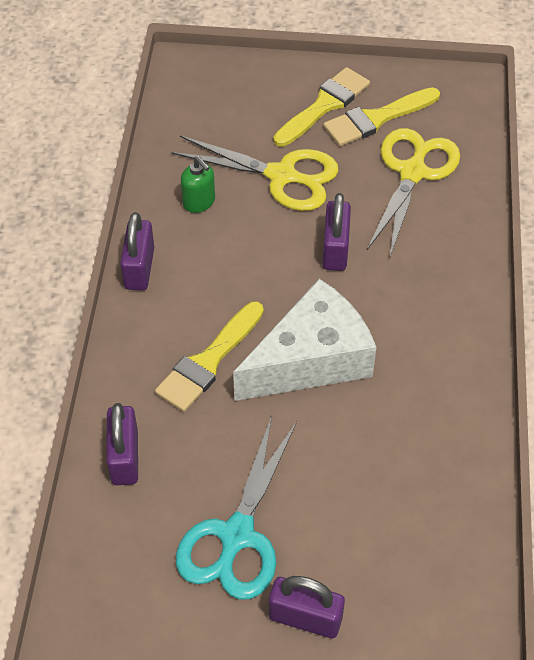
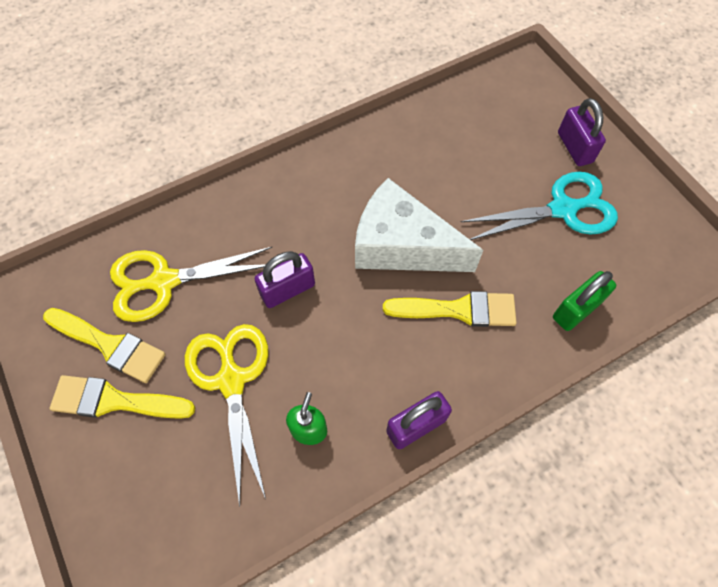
camera: 125 degrees left, 10 degrees up
(124, 457) = (576, 309): purple padlock -> green padlock

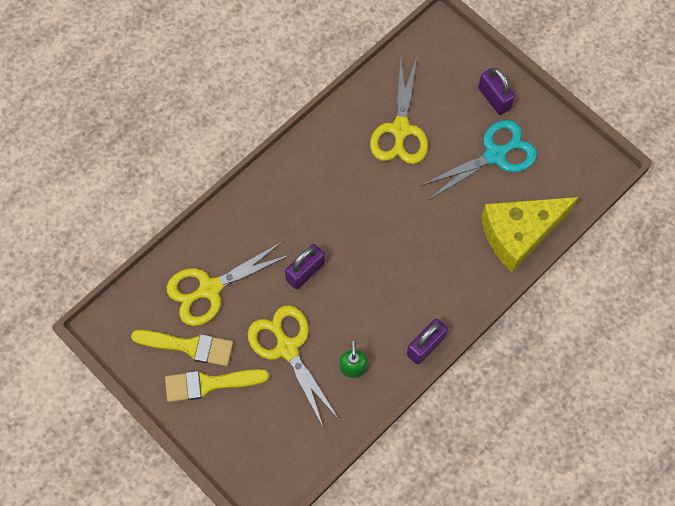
camera: 15 degrees left, 5 degrees up
(402, 246) = (380, 215): white cheese -> none
(453, 156) = (400, 129): none -> yellow scissors
(458, 310) = (435, 255): yellow brush -> none
(576, 309) = (519, 234): green padlock -> yellow cheese

